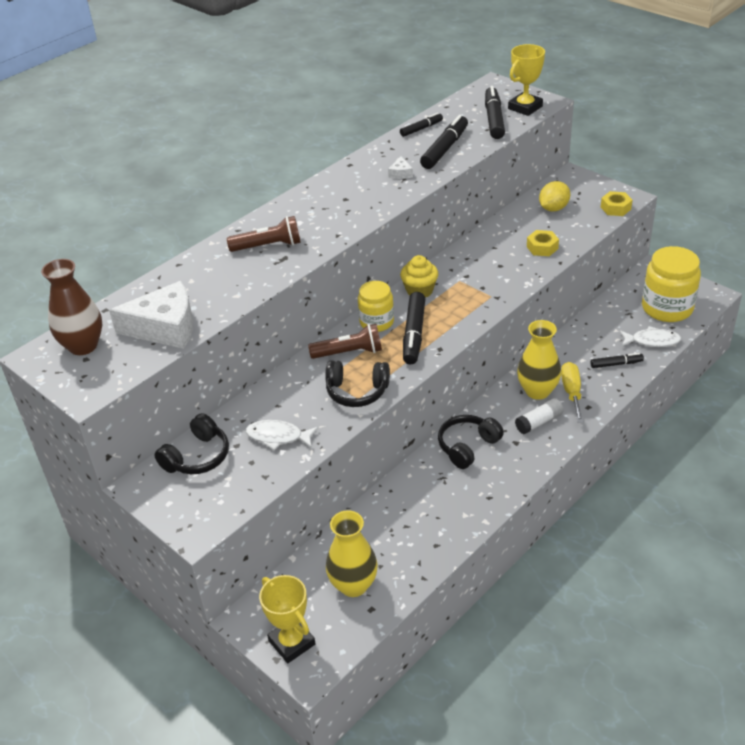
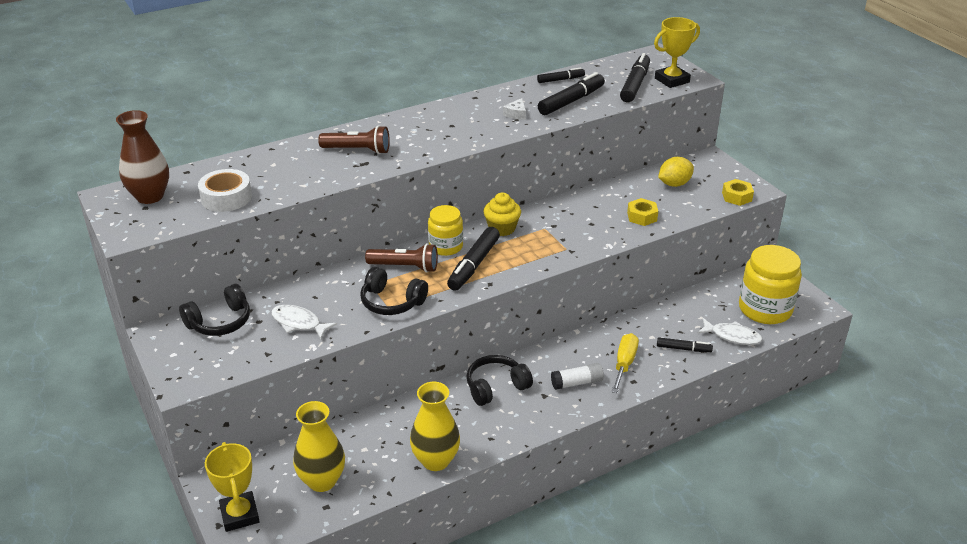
camera: 15 degrees right, 5 degrees down
(165, 327) = (226, 197): white cheese -> white tape
(537, 391) = (591, 354): yellow vase -> yellow vase (435, 460)

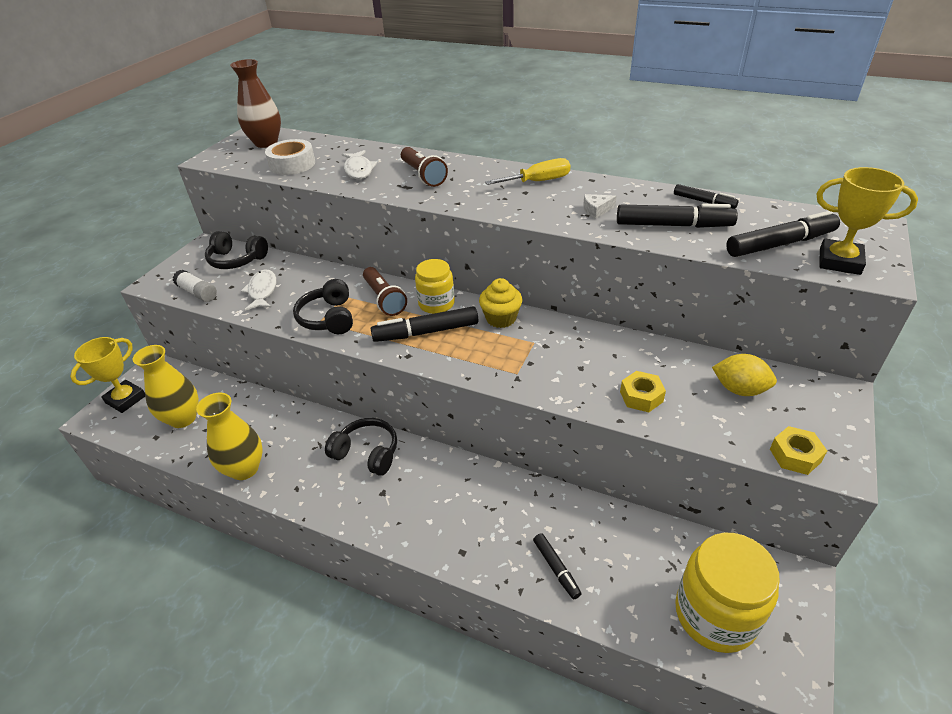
camera: 55 degrees right, 5 degrees up
(577, 383) = (420, 507): white glue stick -> white glue stick (197, 293)
(624, 364) = (482, 529): yellow screwdriver -> yellow screwdriver (538, 181)
(732, 336) = (626, 606): white fish -> white fish (358, 170)

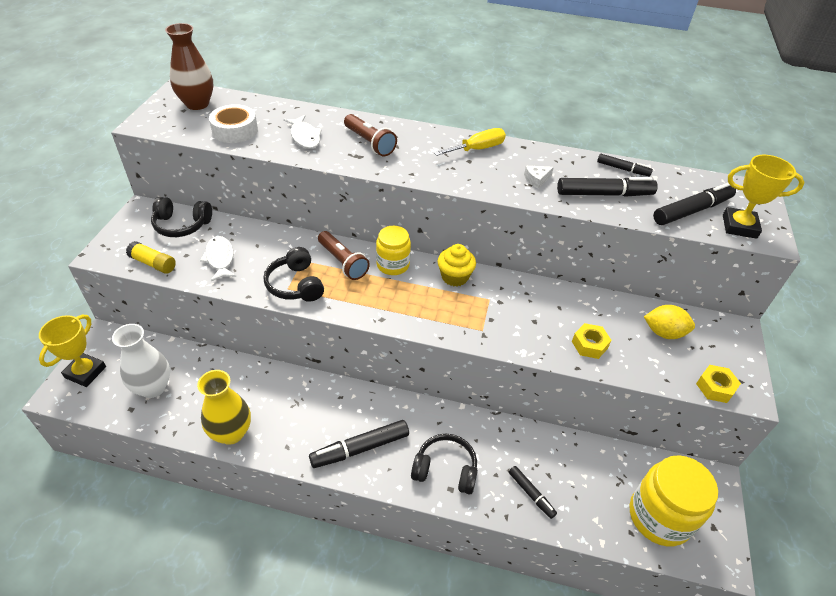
camera: 15 degrees left, 5 degrees up
(183, 418) = (153, 387): yellow vase -> white vase
(197, 293) = (153, 263): white glue stick -> yellow glue stick
(367, 453) = (343, 407): black headphones -> black headphones (445, 469)
(426, 332) = (391, 294): black marker -> black marker (360, 448)

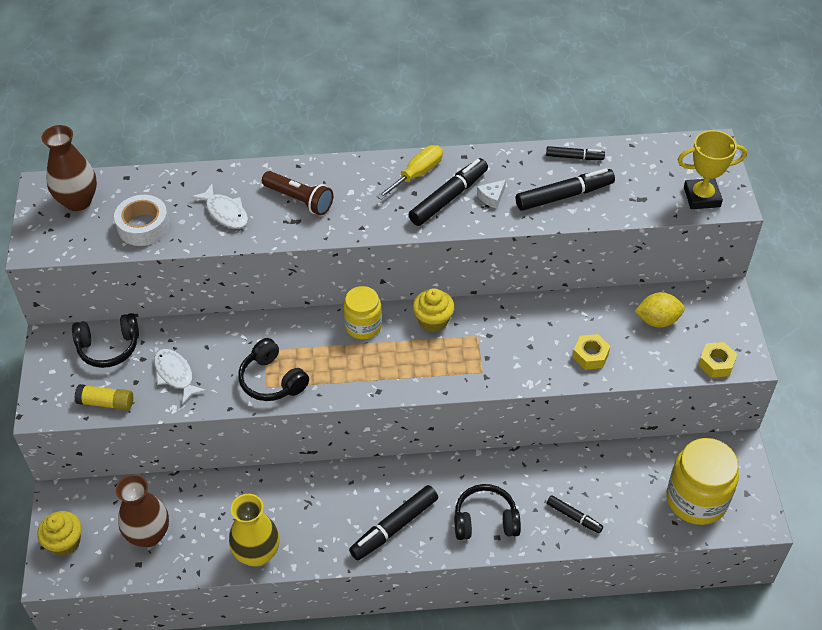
camera: 15 degrees left, 5 degrees up
(85, 372) = (65, 542): yellow trophy -> yellow cupcake
(153, 387) = (149, 535): white vase -> brown vase
(342, 262) = (309, 339): brown flashlight -> none
(692, 211) = (654, 191): black marker -> black marker (449, 198)

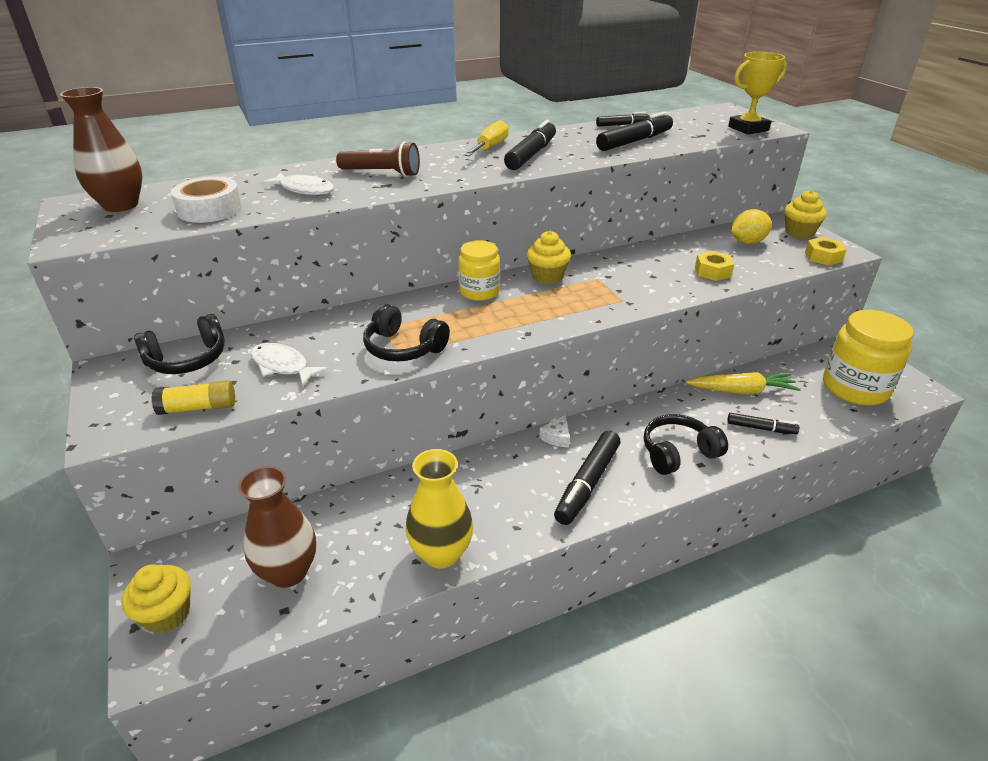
camera: 20 degrees left, 15 degrees down
(492, 197) = (571, 149): white cheese -> white cheese (557, 437)
(586, 471) = (741, 391): none -> yellow carrot
(723, 319) = (799, 232): none -> yellow cupcake

